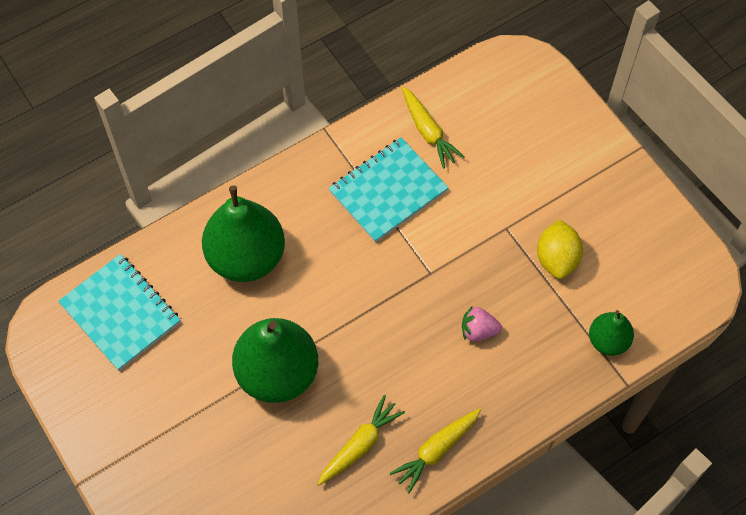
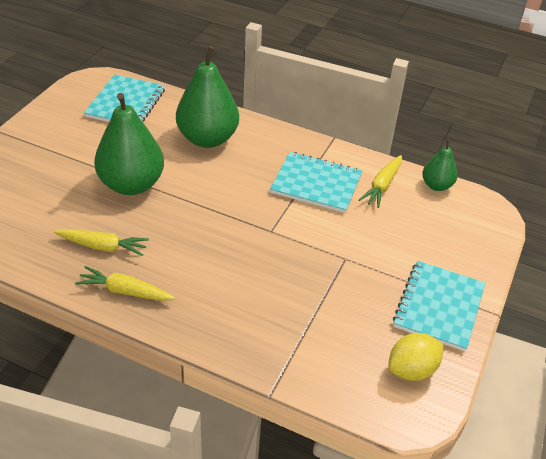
camera: 55 degrees right, 20 degrees down
(478, 331) = (244, 276): pink strawberry -> none
(557, 259) = (346, 299): yellow lemon -> yellow lemon (412, 370)
(607, 188) = (438, 307): none -> turquoise notebook
(608, 341) = (300, 364): green pear -> green pear (436, 185)

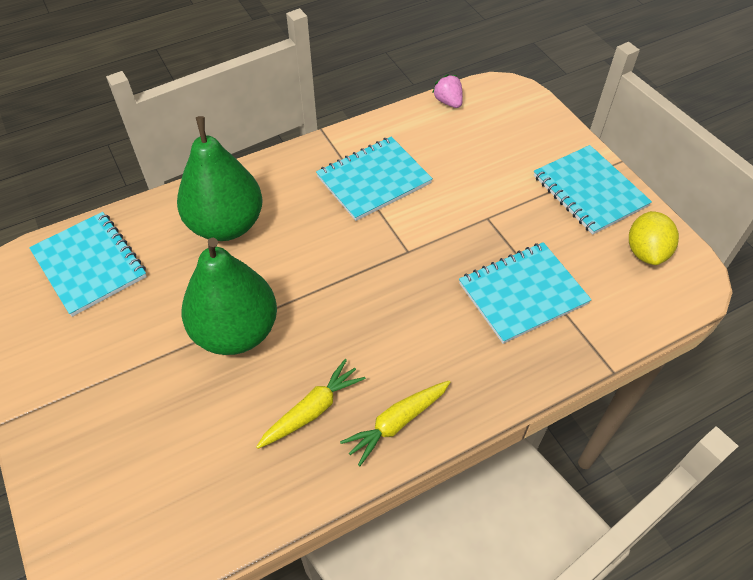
camera: 50 degrees left, 10 degrees up
(293, 309) = (522, 293): none -> turquoise notebook
(382, 186) = (417, 136): yellow carrot -> none
(436, 185) = (448, 102): green pear -> pink strawberry

